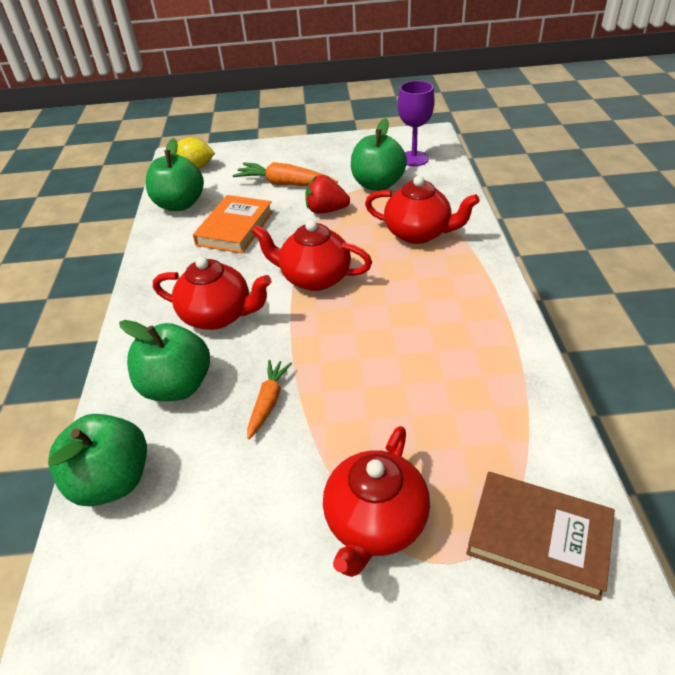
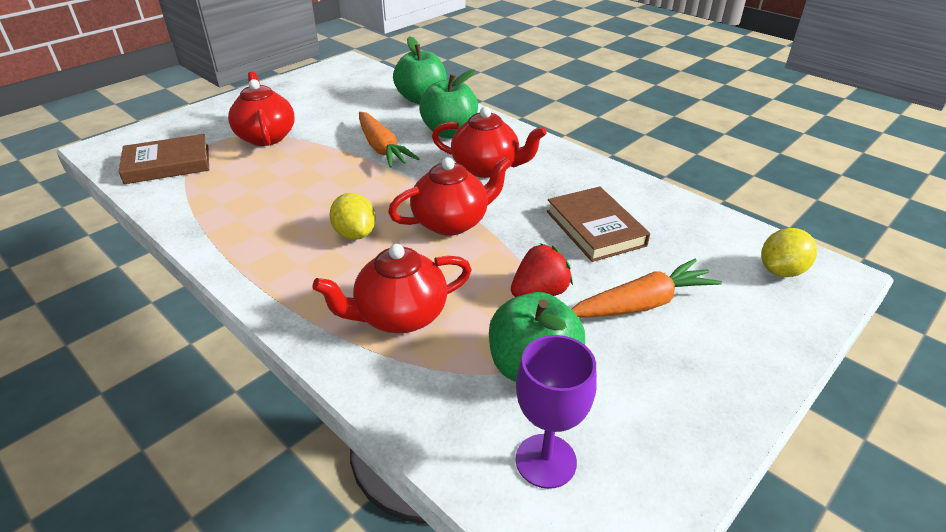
camera: 135 degrees right, 5 degrees down
(180, 204) = (693, 223): green apple -> none
(218, 315) = (486, 168): red teapot -> red teapot turned 135 degrees counterclockwise
(235, 228) = (595, 228): orange book -> brown book
(268, 402) = (381, 148): orange carrot -> orange carrot, size x1.60
(394, 304) = (355, 234): none -> yellow lemon

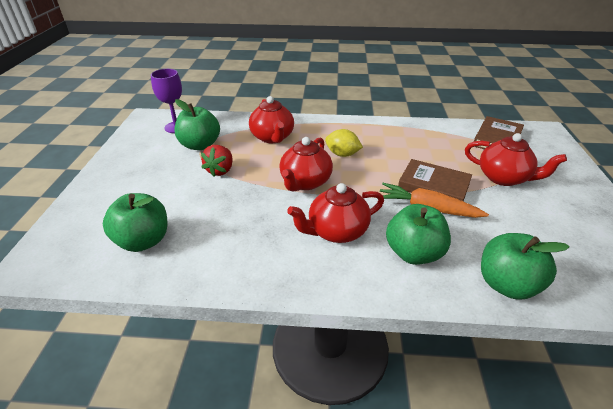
camera: 140 degrees right, 0 degrees up
(400, 316) = (272, 137): red teapot -> red teapot turned 135 degrees clockwise
(595, 228) = (216, 220): brown book -> brown book (433, 186)
(641, 304) = (163, 188): orange carrot -> none
(690, 243) = (143, 241): none -> green apple
(781, 271) = (72, 249): yellow lemon -> none

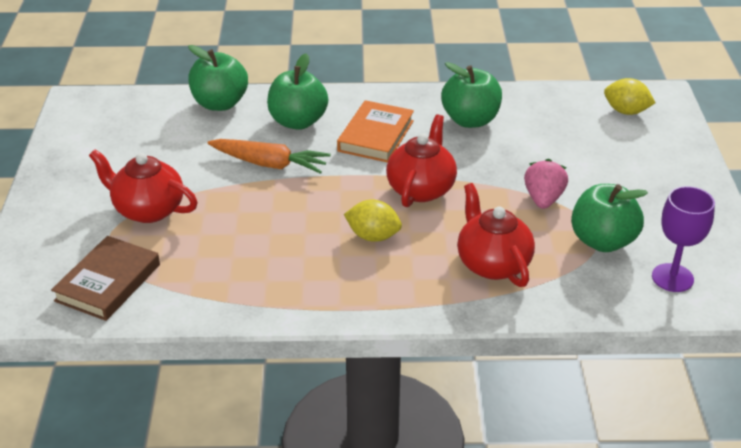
camera: 175 degrees right, 0 degrees up
(88, 245) = (626, 111): none -> yellow lemon
(143, 241) = (574, 118): green apple -> green apple (470, 120)
(220, 170) = (543, 199): red strawberry -> pink strawberry
(336, 231) = (376, 136): red teapot -> orange book
(433, 186) = (250, 193): brown book -> none

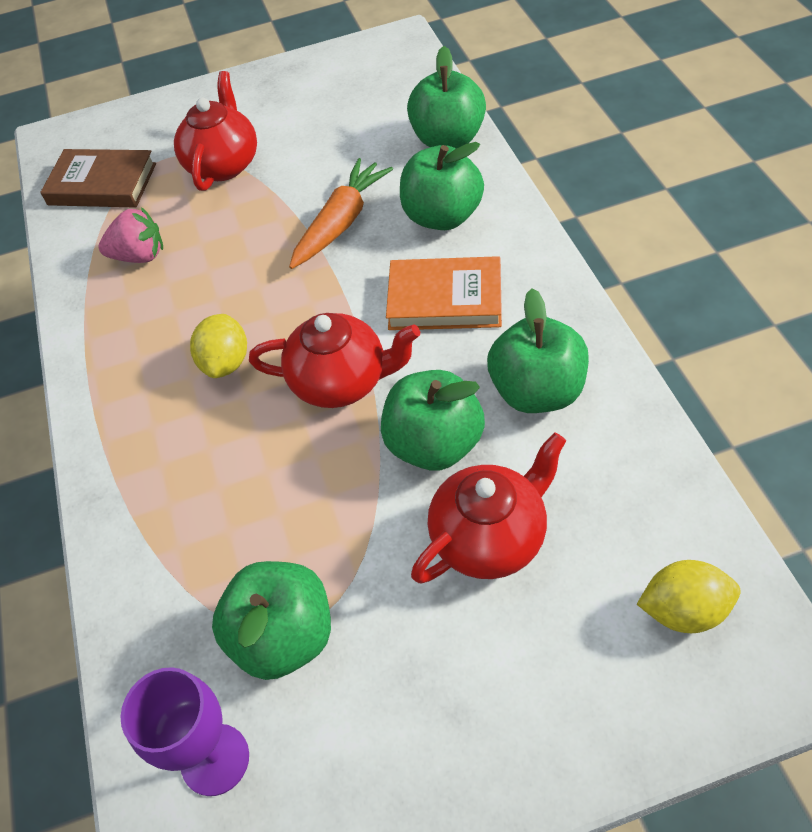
camera: 80 degrees right, 15 degrees up
(269, 164) = (341, 223): orange carrot -> orange carrot turned 150 degrees counterclockwise
(490, 163) = (434, 444): none -> green apple
(492, 264) = (198, 504): red teapot -> red teapot (490, 537)
(543, 199) = (366, 533): pink strawberry -> pink strawberry (139, 256)
(626, 111) = (683, 610): yellow lemon -> yellow lemon turned 75 degrees clockwise

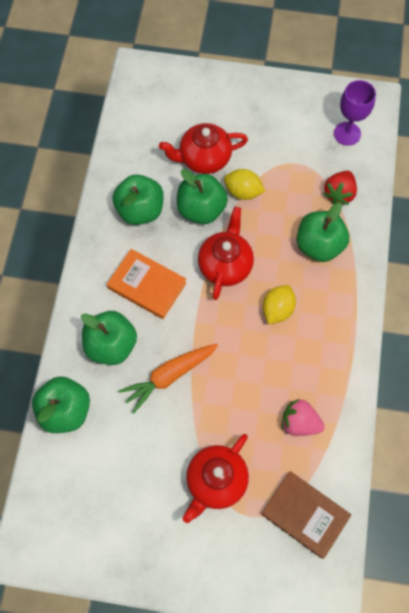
camera: 160 degrees left, 15 degrees up
(187, 604) = (339, 193): none -> red strawberry
(284, 637) = (305, 162): green apple -> green apple (319, 245)
(341, 381) = (225, 265): red teapot -> red teapot turned 75 degrees clockwise
(683, 610) = (153, 100): yellow lemon -> yellow lemon (243, 192)

